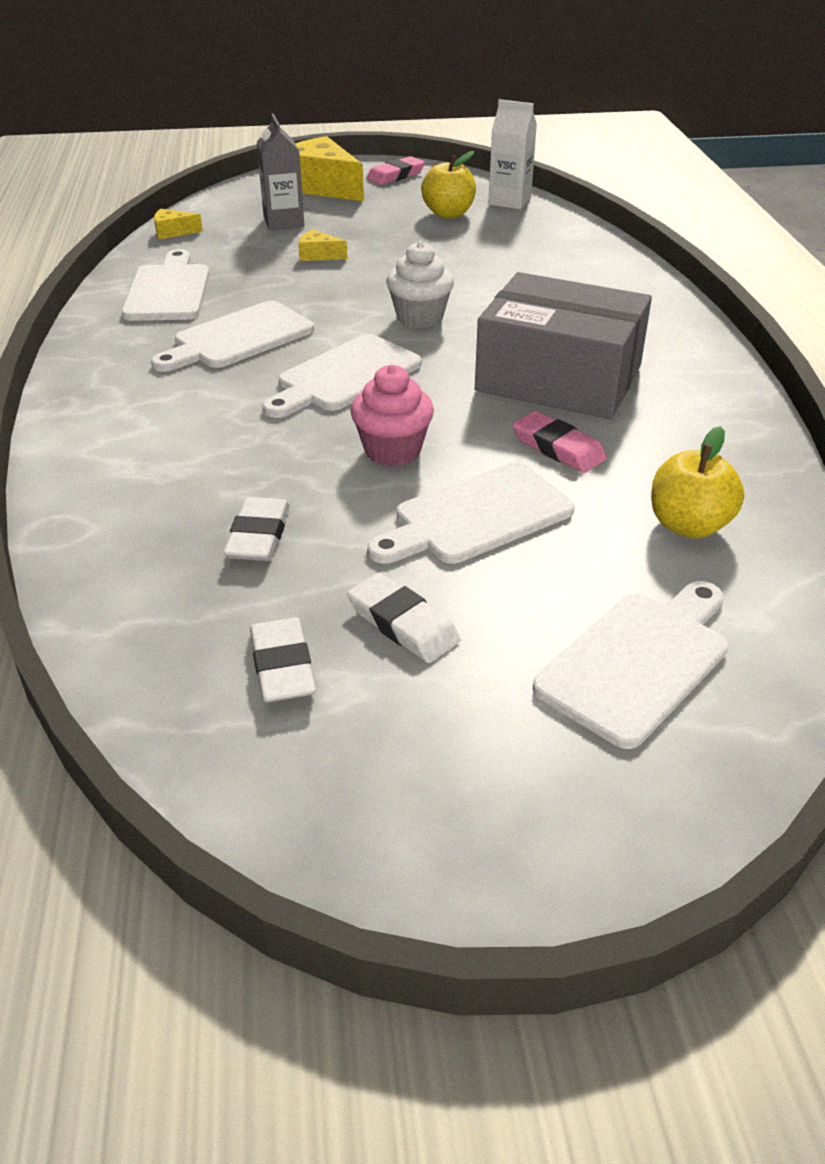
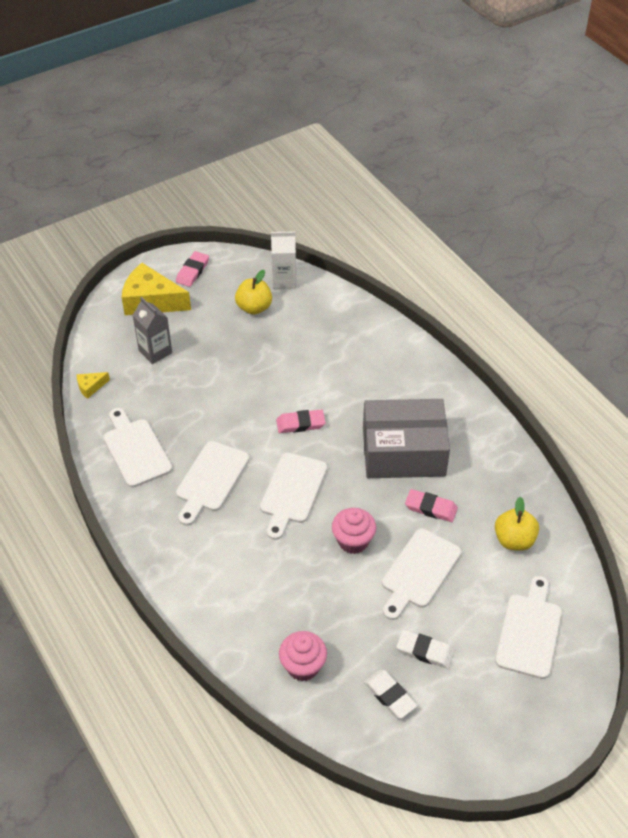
camera: 25 degrees left, 10 degrees up
(167, 574) = (303, 666): none -> pink cupcake
(258, 535) = (327, 625): white eraser -> none
(318, 255) = (202, 381): yellow cheese -> none
(419, 317) = (300, 424): white cupcake -> pink eraser

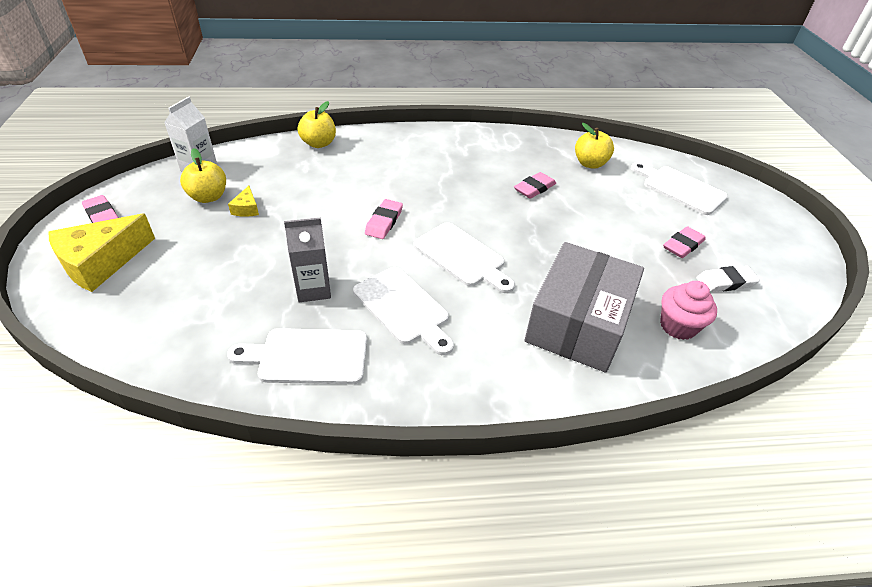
camera: 65 degrees left, 5 degrees down
(91, 387) = (166, 364): yellow cheese -> yellow cheese (247, 209)
(155, 352) = (179, 286): grey carton -> grey carton (313, 289)
(353, 541) = (545, 241): pink cupcake -> none
(377, 329) = (319, 143): none -> yellow apple
(403, 452) = (465, 179): grey box -> grey box (578, 323)
(419, 572) = (598, 218): white cutting board -> none
(425, 651) = (683, 245): white eraser -> pink eraser

